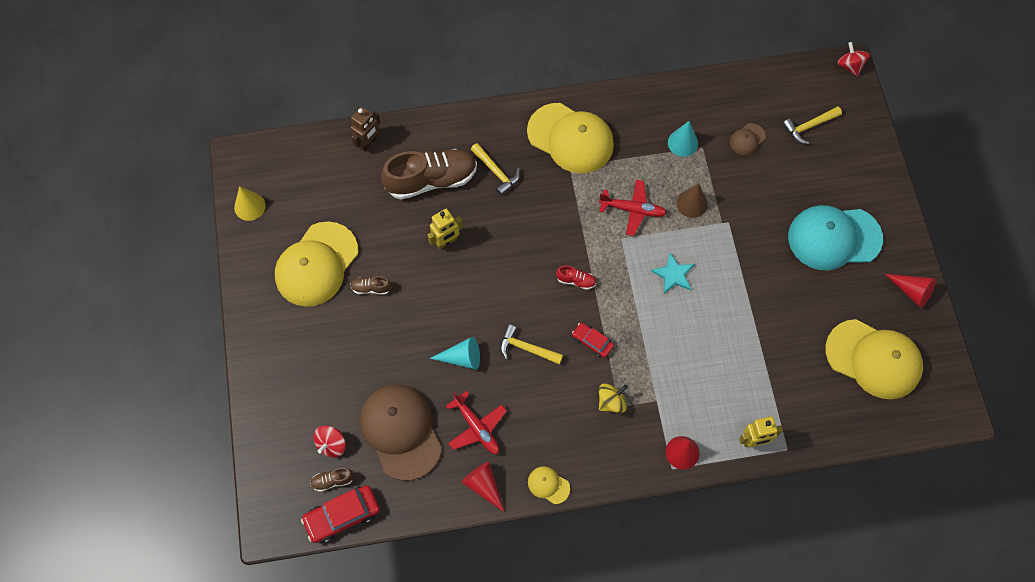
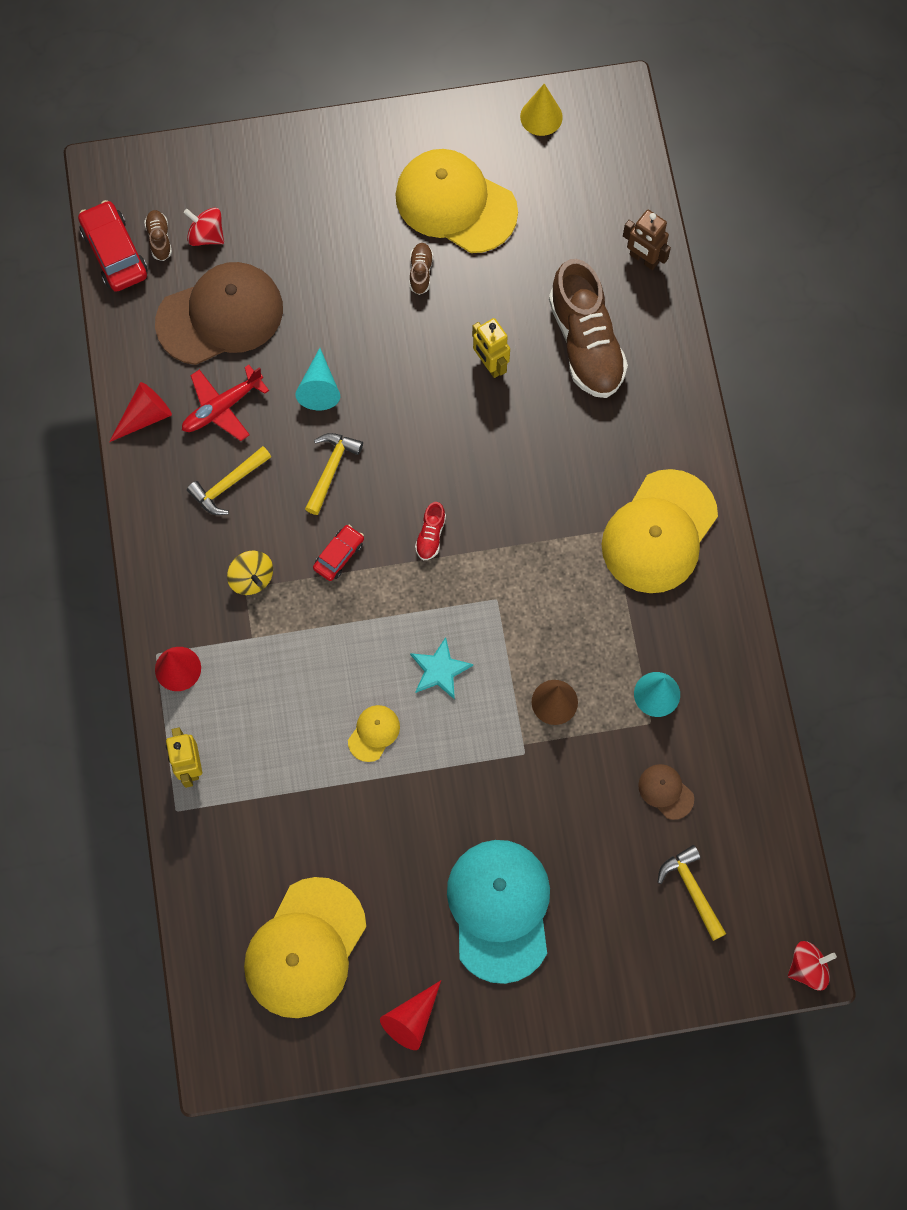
camera: 90 degrees right, 5 degrees up
(496, 172) = (600, 429): yellow hammer -> yellow hammer (228, 484)
(548, 485) = (141, 496): yellow cap -> yellow cap (374, 733)
(632, 210) = (543, 616): red plane -> none

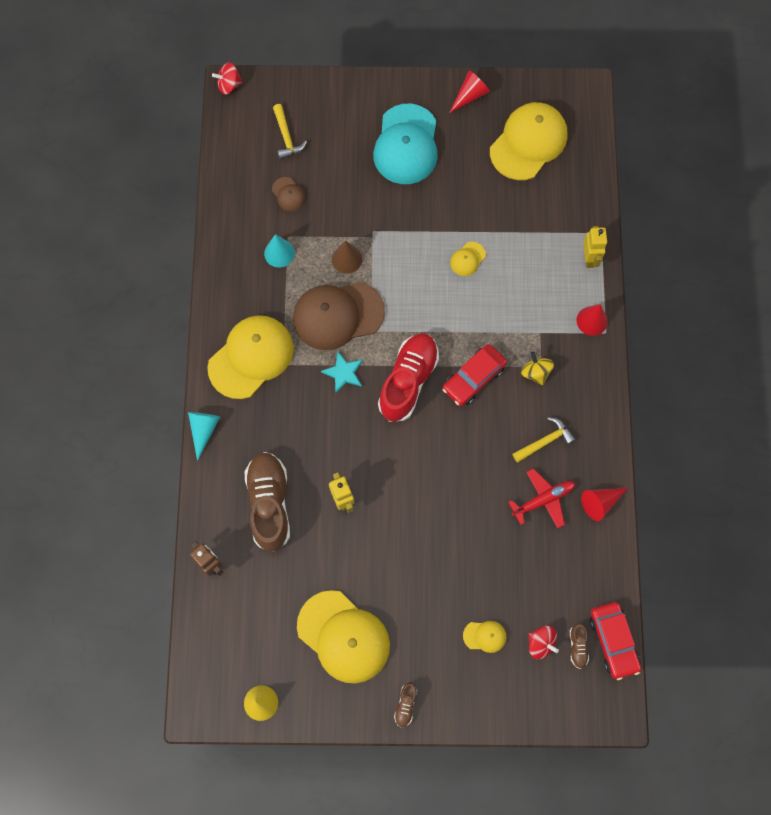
camera: 170 degrees left, 0 degrees up
(220, 315) = (537, 573): brown cap -> brown cap (338, 315)
(278, 232) = (485, 636): none -> yellow cap
(319, 387) = (470, 503): turquoise cone -> turquoise cone (204, 430)
(331, 469) = (470, 440): yellow hammer -> none
(339, 555) = (473, 378): red car -> red car, size x1.68
(420, 272) = (380, 583): brown shoe -> brown shoe (405, 705)
(430, 535) = (408, 381): red shoe -> red shoe, size x2.41
(440, 670) = (418, 291): turquoise star -> turquoise star (343, 373)

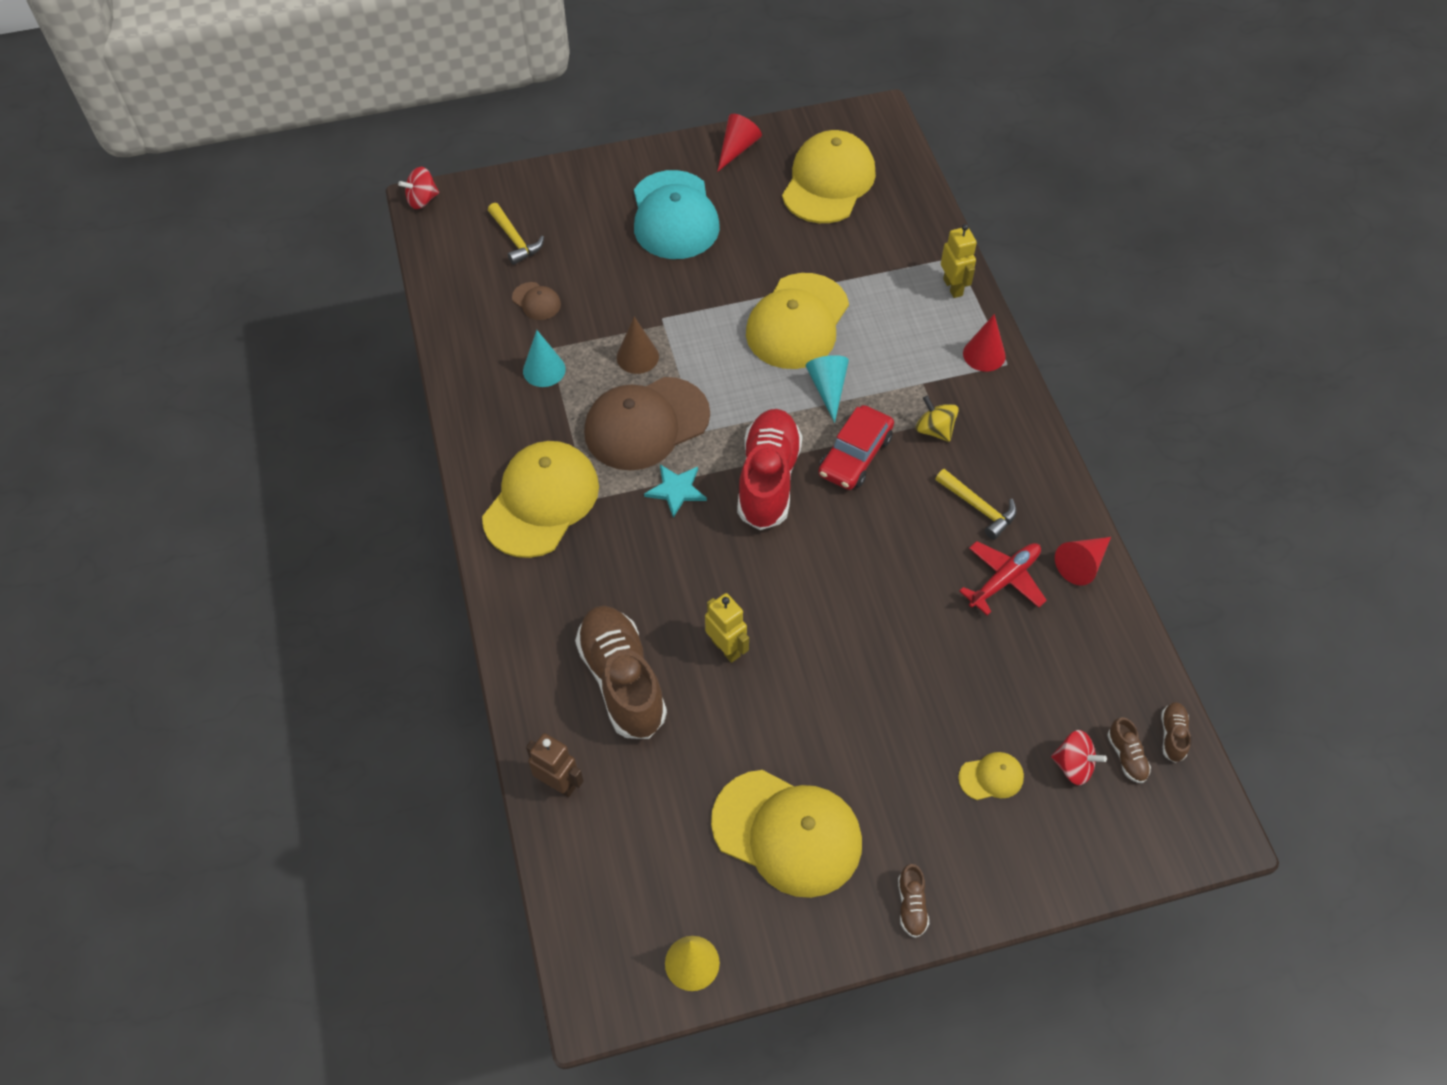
camera: 15 degrees left, 15 degrees down
(204, 430) = (499, 608): turquoise cone -> turquoise cone (828, 389)
(467, 259) = (797, 322): yellow cap -> yellow cap, size x2.31
(545, 441) = (978, 508): yellow hammer -> yellow hammer turned 90 degrees clockwise
(613, 641) = (1172, 735): red car -> brown shoe

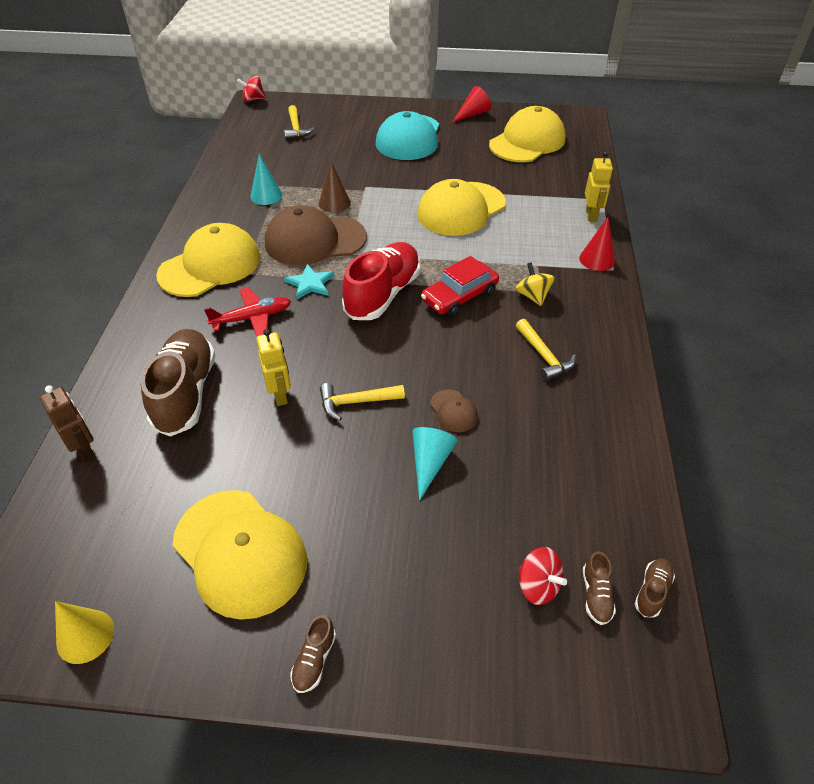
camera: 20 degrees right, 10 degrees down
(536, 301) = (287, 160): brown cap -> brown cap (453, 411)
(811, 630) = (356, 402): none -> yellow hammer
(828, 389) = (462, 251): turquoise cone -> turquoise cone (430, 463)
(991, 777) = (452, 569): yellow cap -> none
(1004, 580) = (541, 413): red plane -> red plane (252, 318)
(1082, 564) = (618, 421): red cone -> none

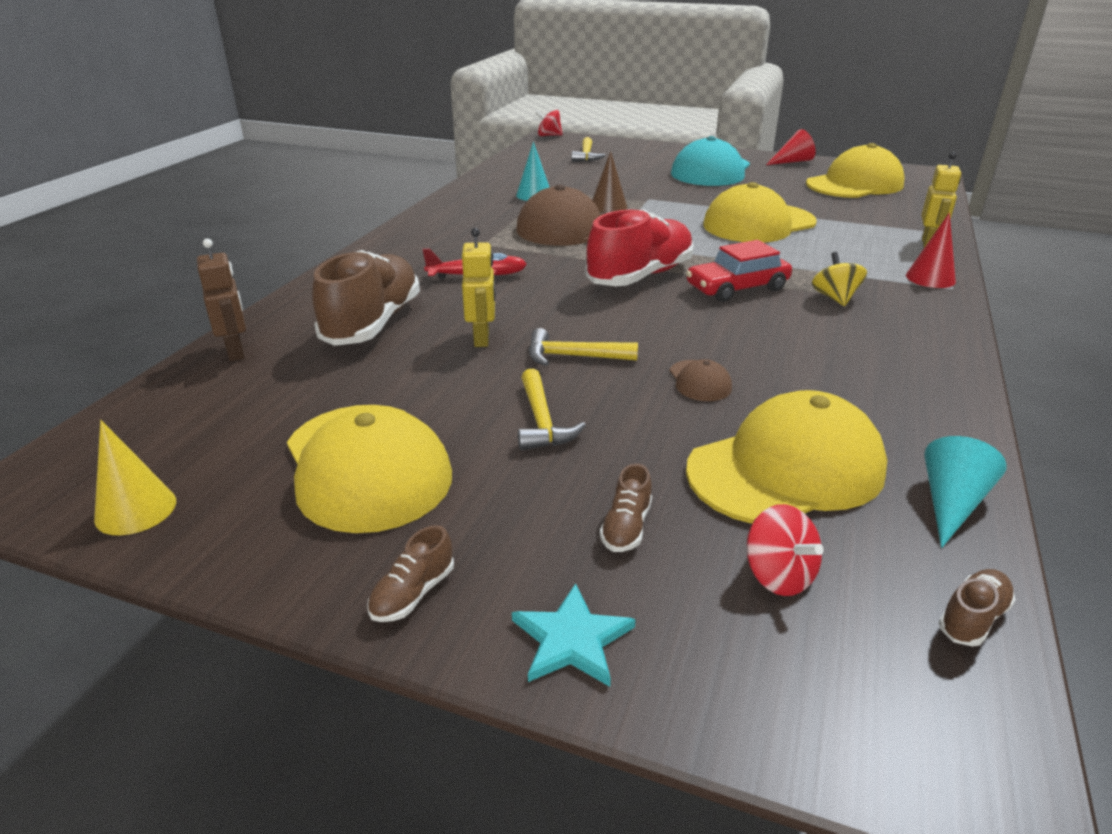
camera: 15 degrees right, 15 degrees down
(210, 266) = (449, 235): yellow cap -> yellow cap (786, 469)
(310, 283) = (556, 259): turquoise star -> turquoise star (571, 639)
(430, 463) = (652, 423): turquoise cone -> turquoise cone (951, 503)
(544, 356) = (839, 349): yellow hammer -> yellow hammer (542, 421)
(596, 595) = (873, 604): brown shoe -> brown shoe (626, 527)

